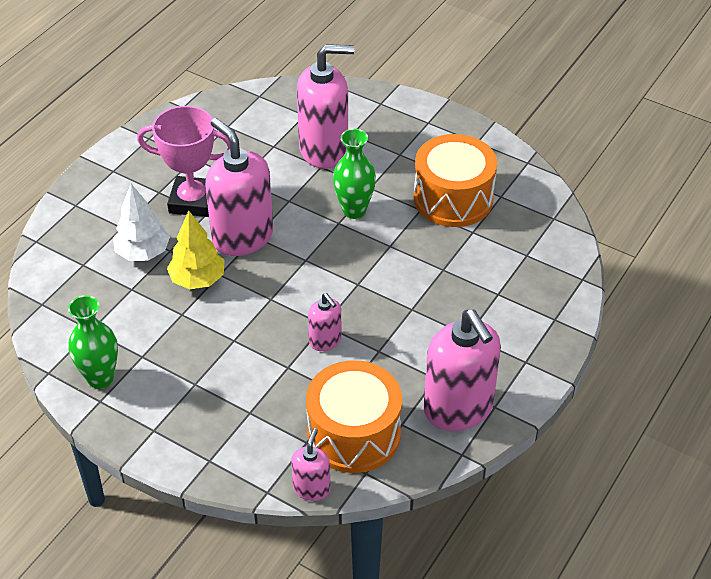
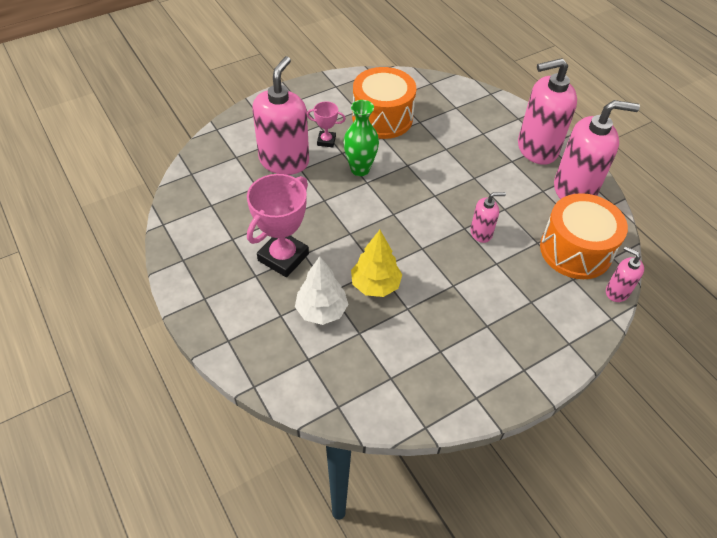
camera: 65 degrees left, 5 degrees up
(100, 378) = (451, 389): green vase -> none
(242, 237) = (345, 241): pink soap dispenser -> pink soap dispenser (536, 149)
(379, 169) = (326, 141): none -> pink trophy

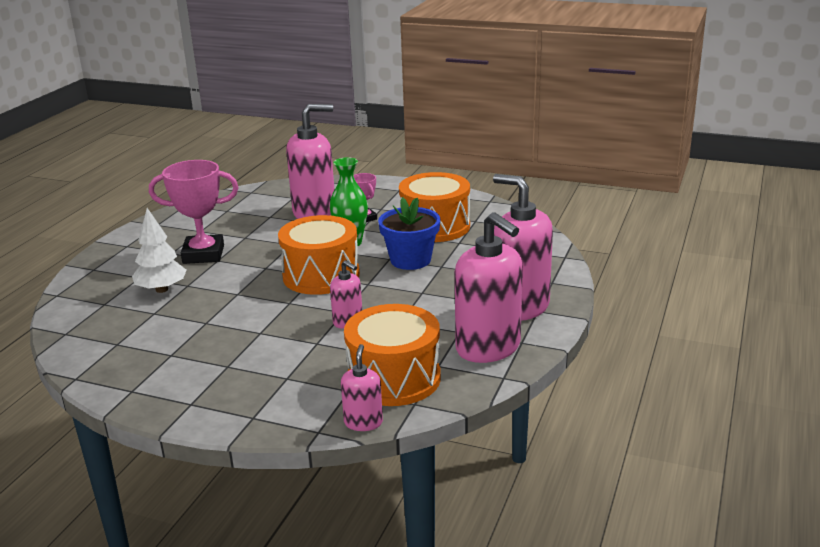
camera: 55 degrees right, 25 degrees down
(375, 285) = (217, 299): yellow tree -> none
(396, 211) = (321, 275): none -> orange drum
(421, 157) = (410, 260): none -> blue flower pot

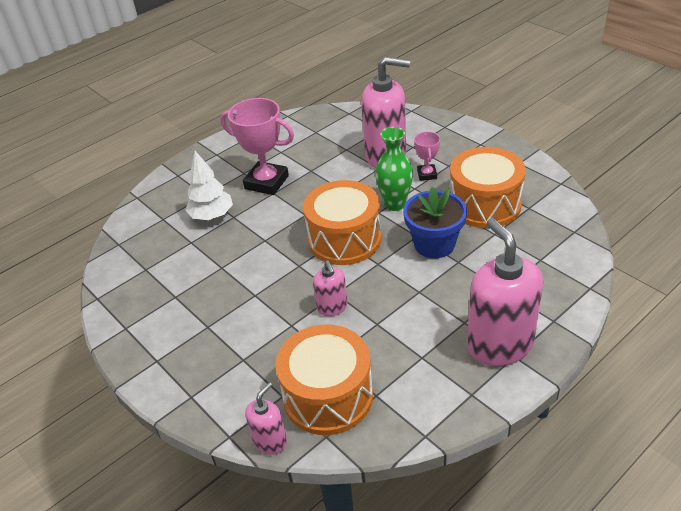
camera: 30 degrees right, 15 degrees up
(488, 348) = (435, 390): pink soap dispenser -> none

